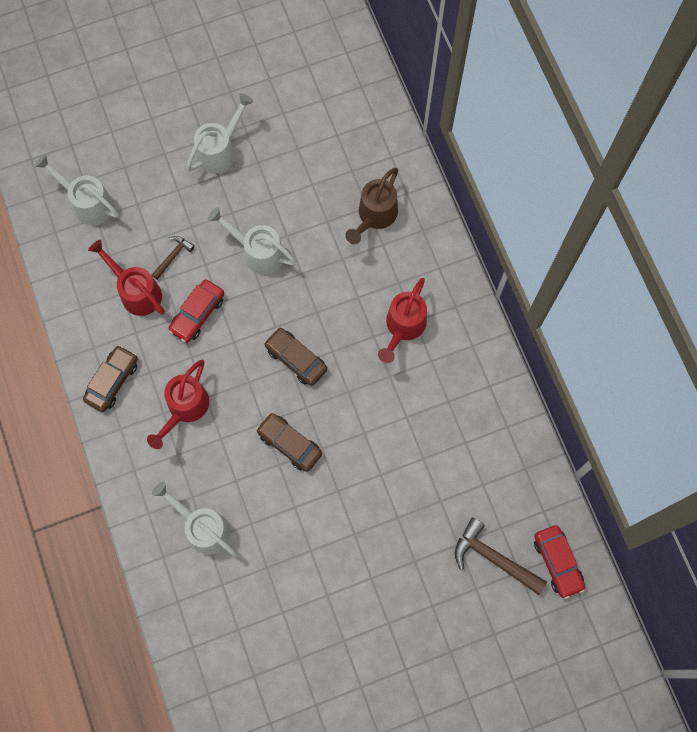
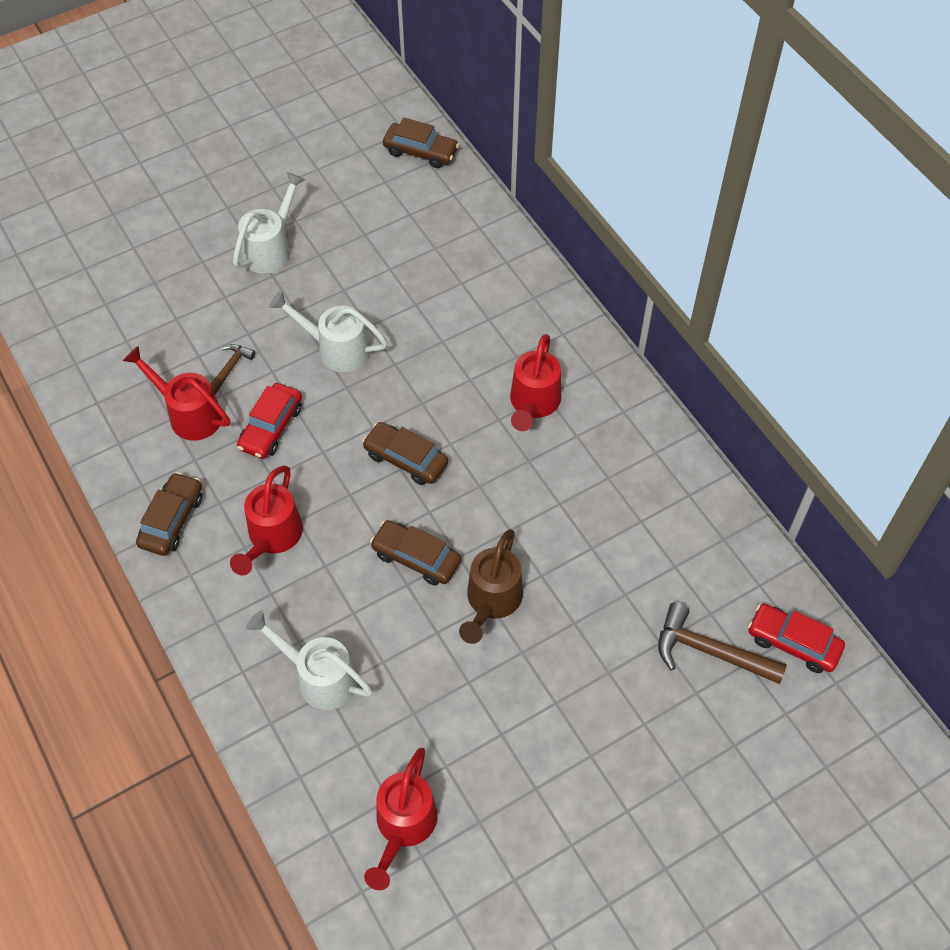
camera: 10 degrees left, 15 degrees down
(88, 203) = (114, 326): white watering can -> none
(245, 652) = (403, 826): none -> red watering can
(356, 75) = (420, 152): none -> brown car
(374, 216) = (472, 291): brown watering can -> brown watering can (491, 601)
(557, 562) = (793, 643): red car -> red car turned 150 degrees clockwise

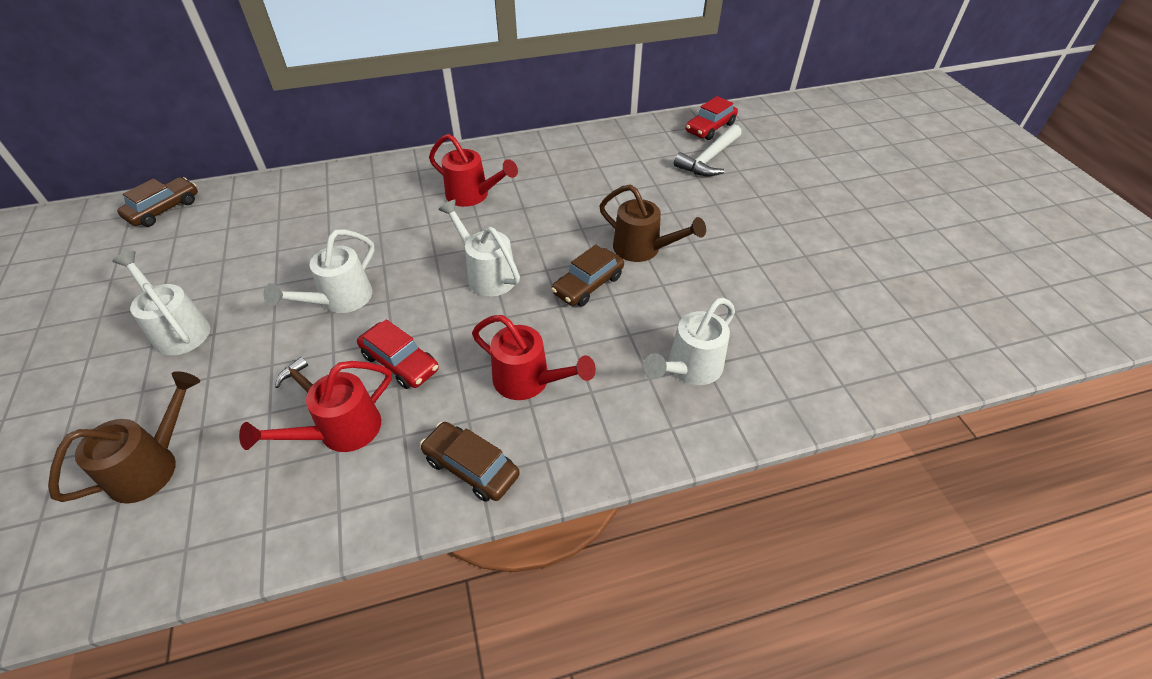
camera: 75 degrees left, 10 degrees down
(136, 307) = (152, 466): none -> brown watering can
(403, 826) = (837, 335): red watering can -> none
(406, 459) = (487, 274): brown car -> white watering can
(710, 651) = (709, 159): brown hammer -> white hammer

